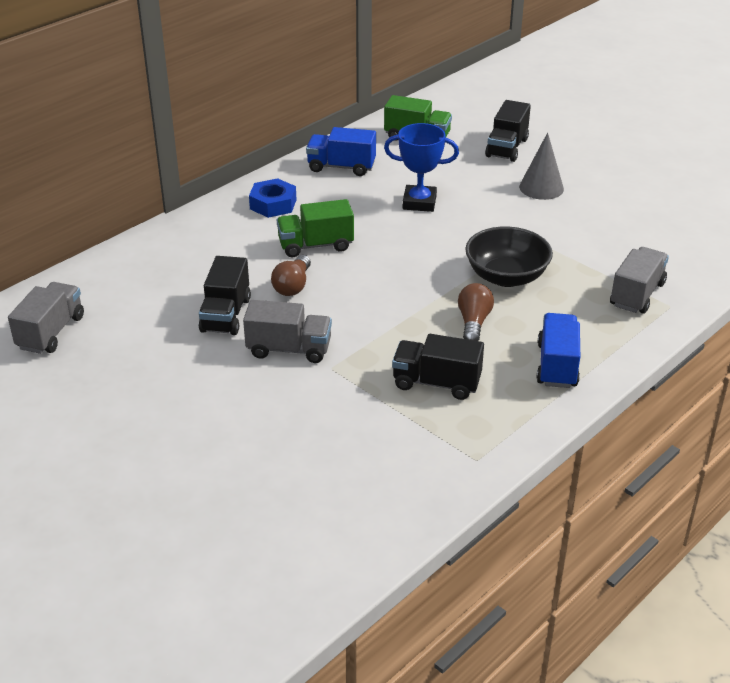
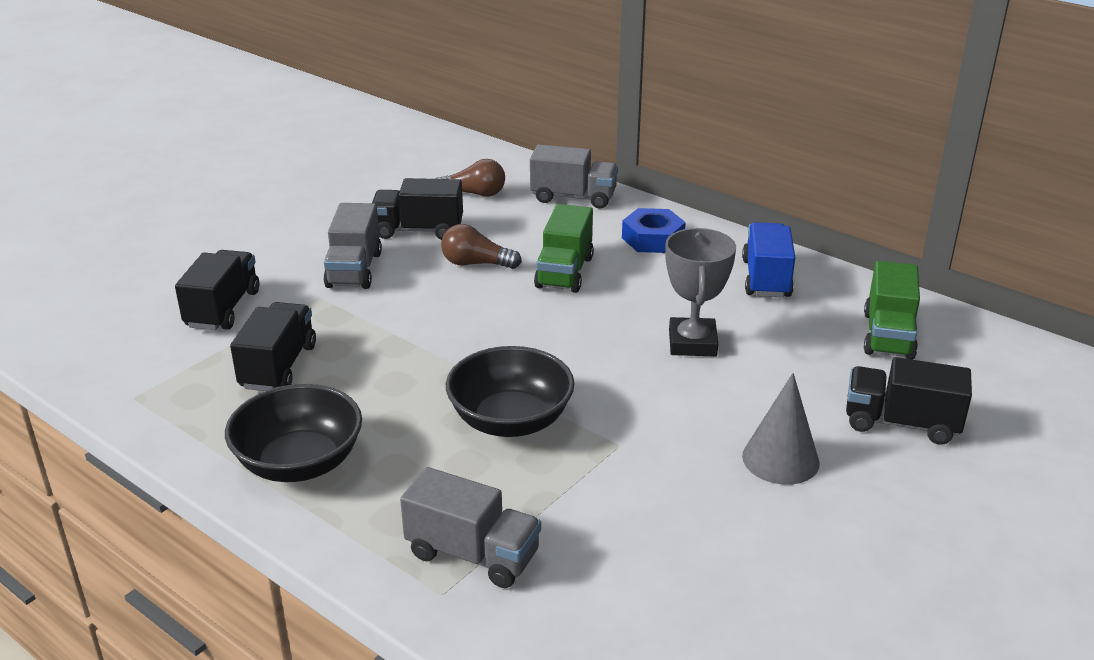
camera: 85 degrees right, 5 degrees down
(51, 332) = (391, 152): grey truck -> grey truck (573, 197)
(315, 245) = (564, 272): green truck -> green truck turned 150 degrees counterclockwise
(343, 422) = (223, 309): none -> black truck
(419, 202) = (692, 343): blue trophy -> grey trophy
(473, 322) = (400, 393): brown light bulb -> brown light bulb (474, 194)
(557, 365) = (299, 463): blue truck -> black bowl

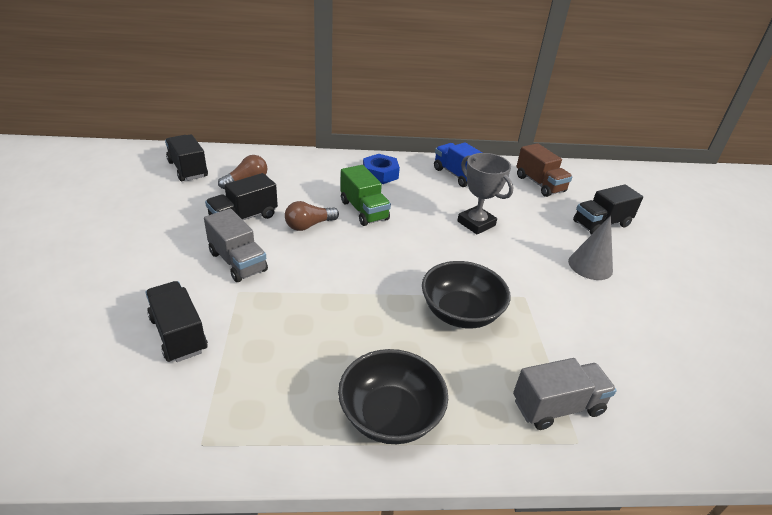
camera: 45 degrees left, 5 degrees up
(278, 367) = (280, 355): black truck -> black truck (188, 169)
(573, 197) = (307, 164): grey truck -> none
(888, 335) = (540, 184): green truck -> brown truck

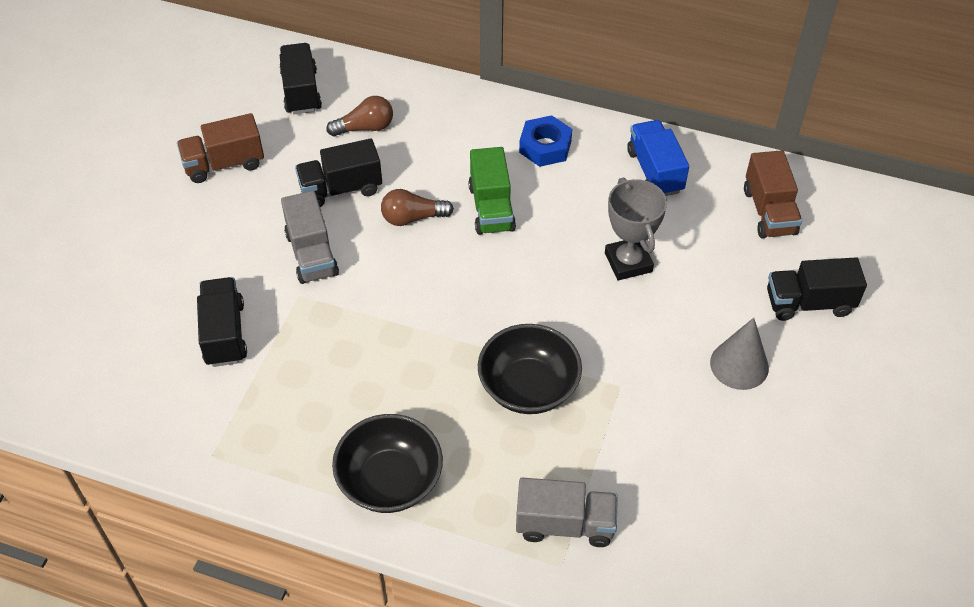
camera: 25 degrees right, 15 degrees up
(138, 218) = (224, 164): none -> brown truck

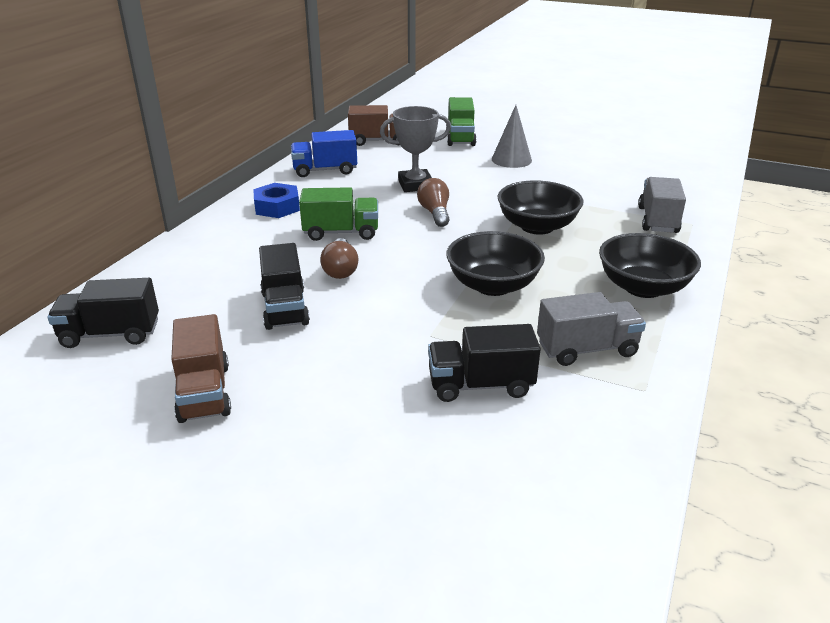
camera: 85 degrees left, 20 degrees down
(312, 254) = (374, 327): grey truck -> grey truck (587, 349)
(365, 128) = (199, 293): brown light bulb -> brown light bulb (435, 213)
(388, 342) = (493, 285): none -> black bowl
(809, 303) = (460, 138): black truck -> green truck

